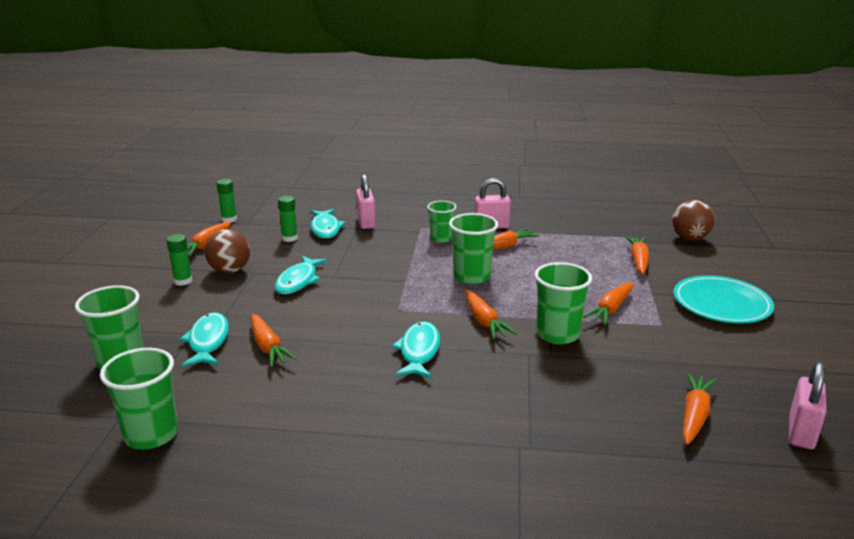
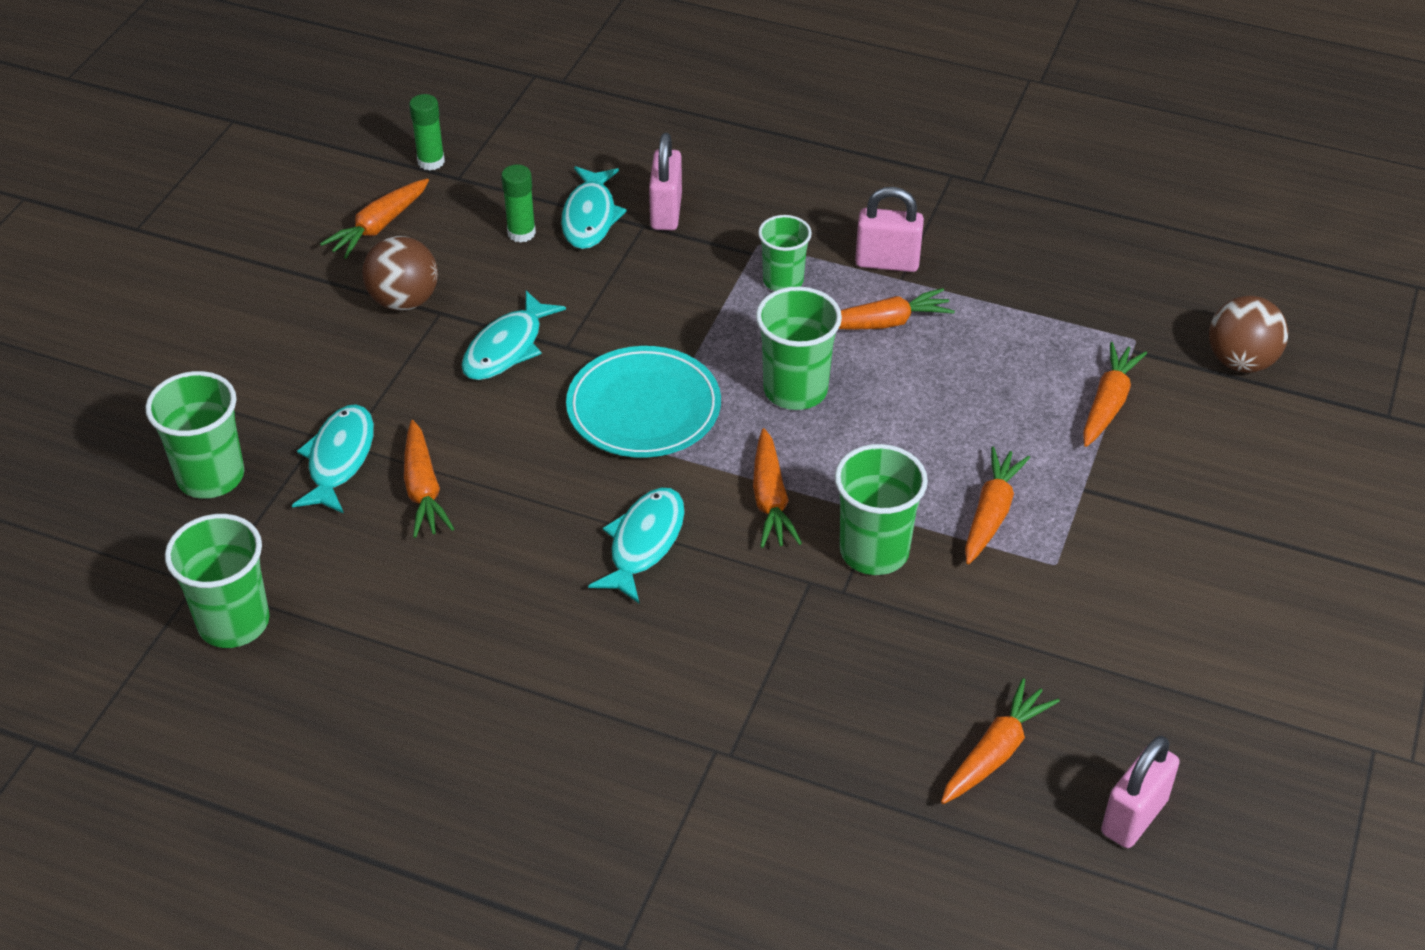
camera: 15 degrees right, 20 degrees up
(183, 281) = (326, 314): green glue stick -> none
(611, 309) = (991, 513): orange carrot -> orange carrot turned 150 degrees clockwise
(721, 304) = (1188, 538): turquoise plate -> turquoise plate (644, 408)

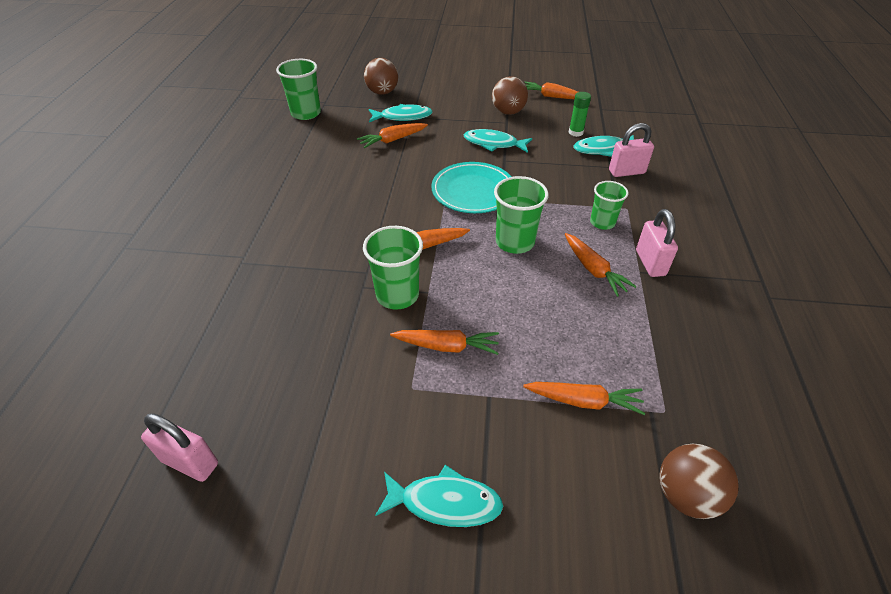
camera: 75 degrees right, 0 degrees up
(211, 476) = (382, 92): green cup -> brown ball
(431, 161) = (606, 100): green glue stick -> none
(644, 543) = (378, 208): turquoise fish -> turquoise fish (445, 502)
(995, 752) = (245, 376): orange carrot -> none

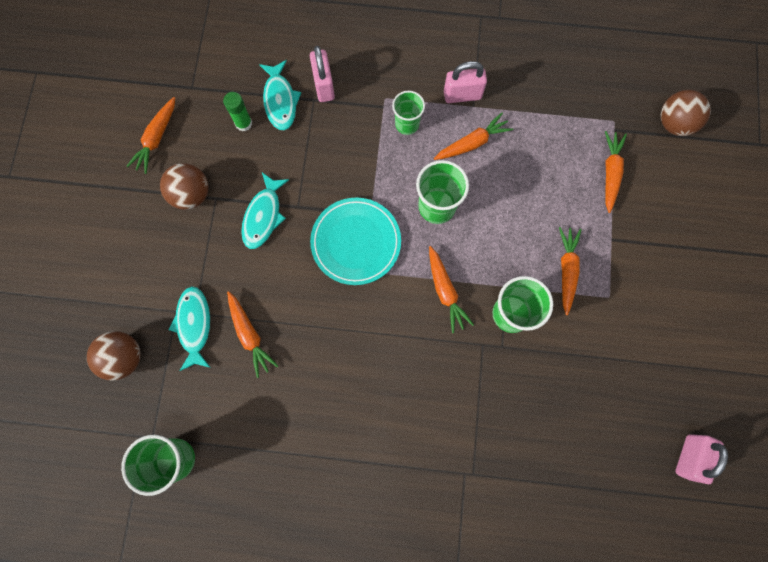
camera: 90 degrees left, 30 degrees up
(445, 502) = (696, 272): turquoise fish -> none

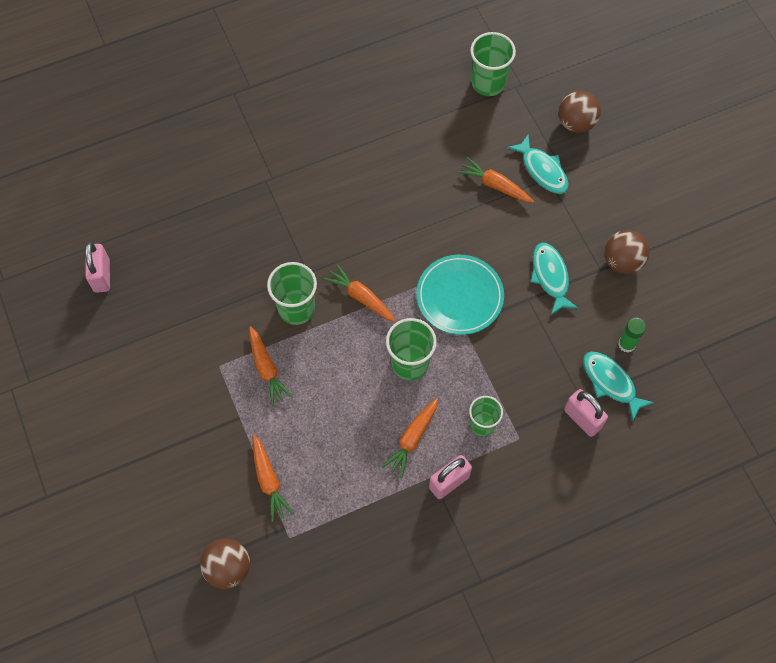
camera: 150 degrees right, 10 degrees down
(156, 138) = (689, 290): orange carrot -> none

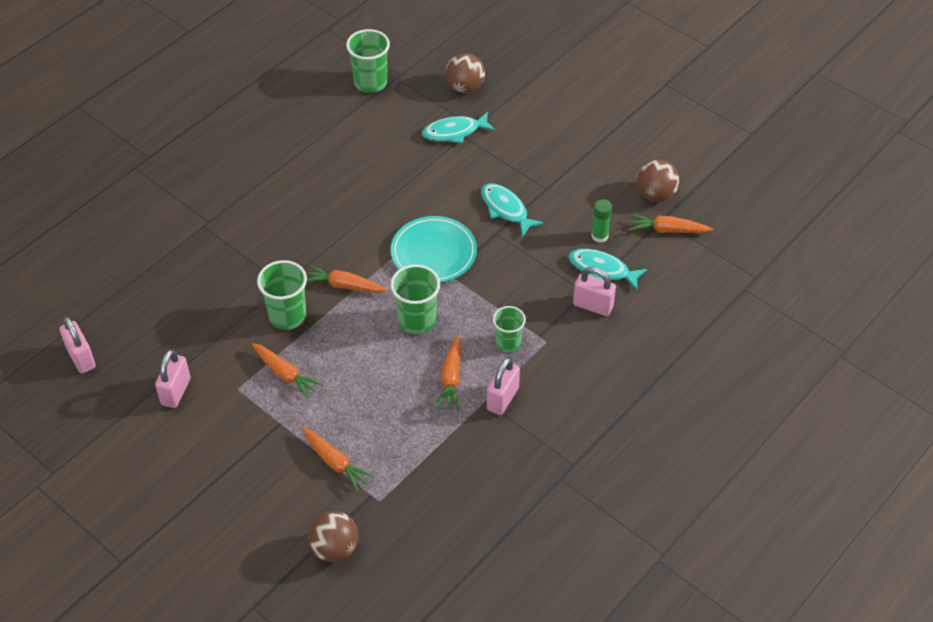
camera: 25 degrees left, 15 degrees down
(165, 345) = (176, 391): none -> pink padlock
(495, 185) = (419, 157): orange carrot -> orange carrot (667, 230)
(542, 170) = (454, 132): turquoise fish -> turquoise fish turned 135 degrees clockwise
(622, 261) = (562, 176): brown ball -> brown ball (655, 195)

